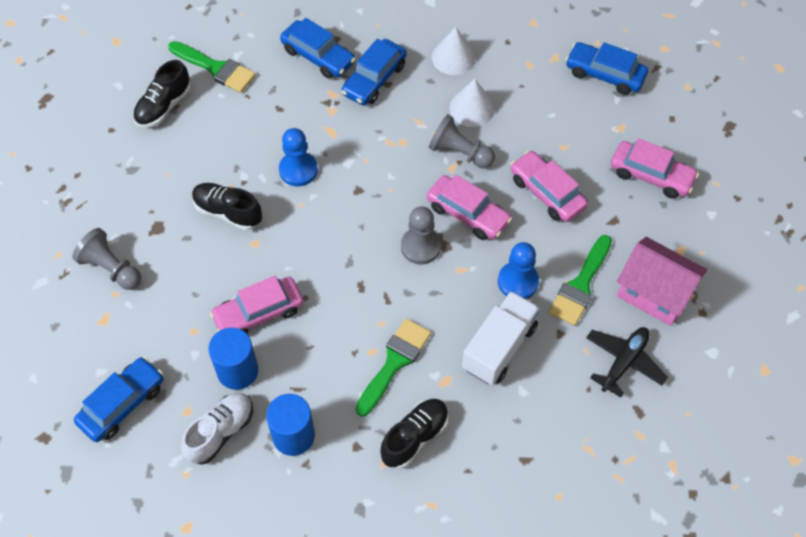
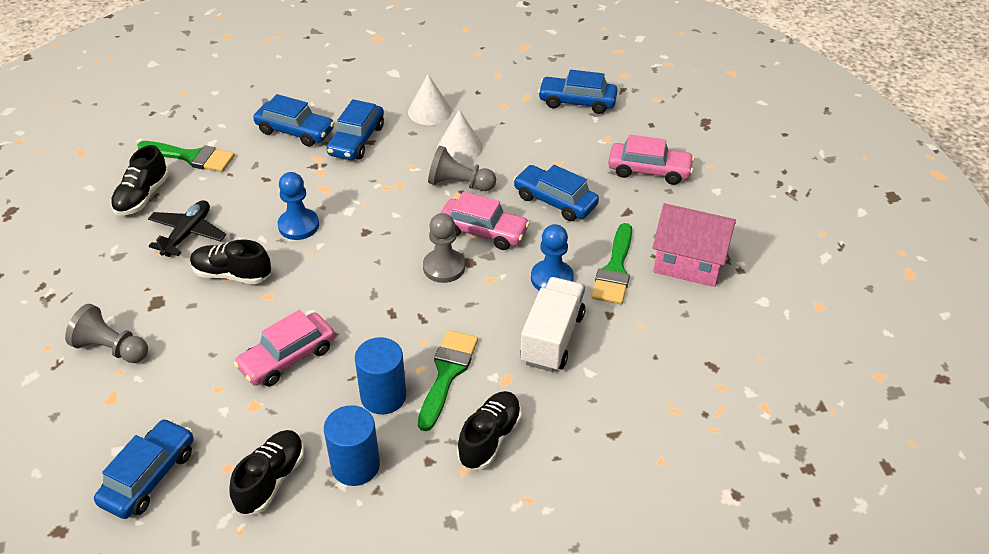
camera: 15 degrees left, 15 degrees down
(220, 432) = (271, 480): white shoe -> black shoe
(237, 371) = (277, 416): blue cylinder -> blue cylinder (383, 396)
(547, 192) = (555, 201): pink car -> blue car
(624, 362) = (681, 326): black plane -> black plane (187, 234)

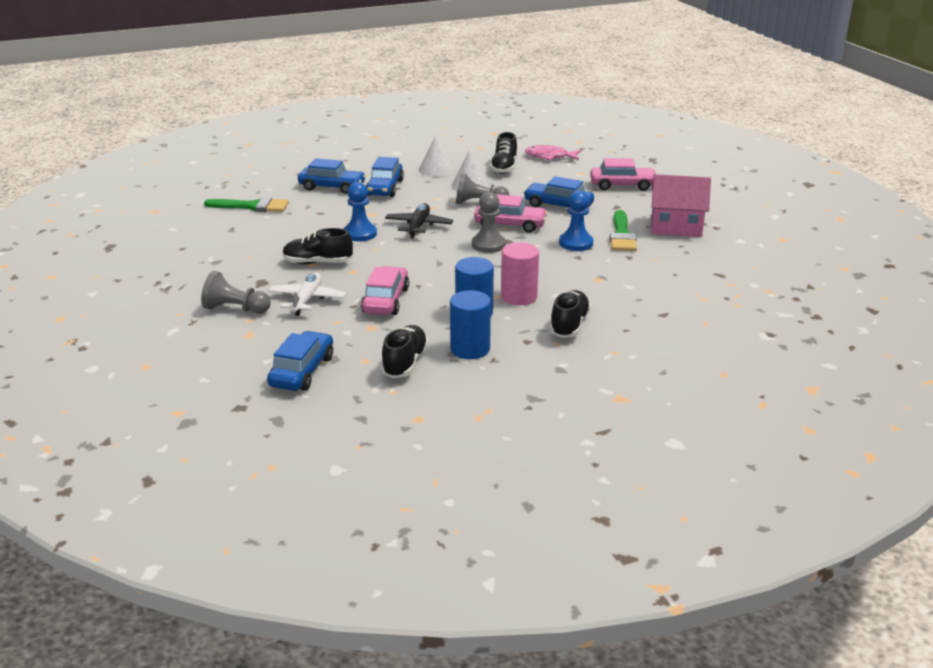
camera: 10 degrees left, 15 degrees down
(142, 196) = (221, 229): black shoe -> black shoe (504, 167)
(187, 234) = (269, 245): black plane -> black plane (418, 226)
(197, 343) = (307, 300): none -> white plane
(287, 358) = (386, 300): pink car -> pink car turned 150 degrees clockwise
(447, 374) = (519, 297): green brush -> pink cylinder
(552, 338) = (591, 272): white truck -> none
(577, 102) = (549, 157): blue car -> pink fish

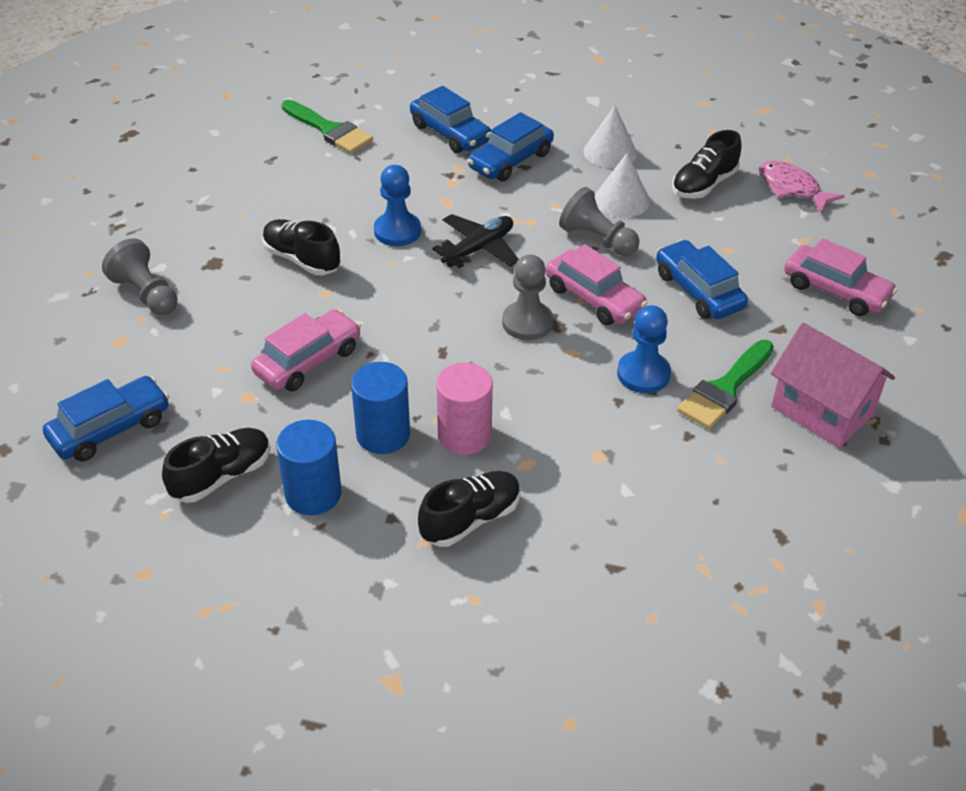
camera: 35 degrees right, 15 degrees up
(307, 300) = (229, 316): white plane -> none

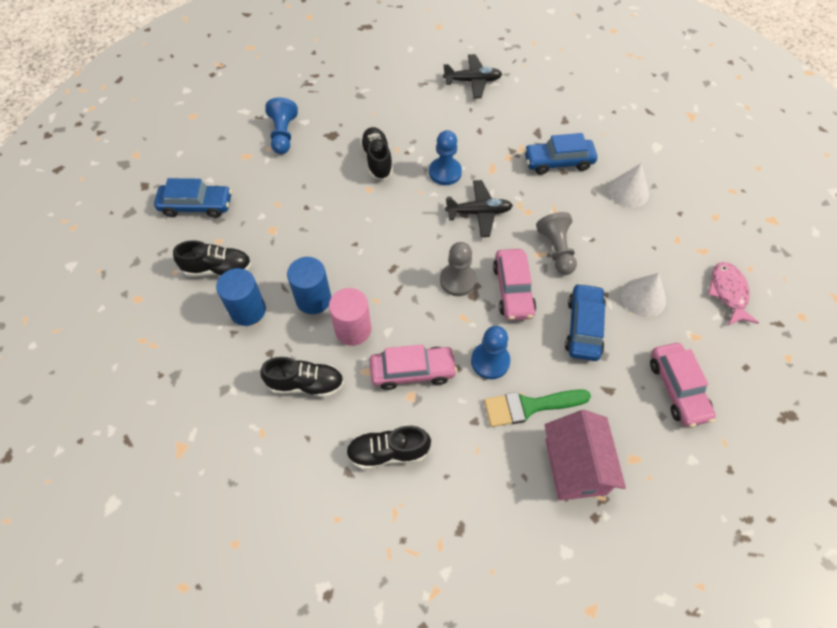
camera: 40 degrees right, 15 degrees up
(146, 294) = (283, 135): grey pawn -> blue pawn
(308, 361) = (320, 227): pink car -> pink car (412, 371)
(329, 130) = (472, 81): green brush -> black plane
(450, 133) = (540, 121): blue car -> none
(621, 200) = (600, 231): white cone -> white cone (643, 297)
(704, 185) = (667, 252): black shoe -> black shoe (388, 452)

